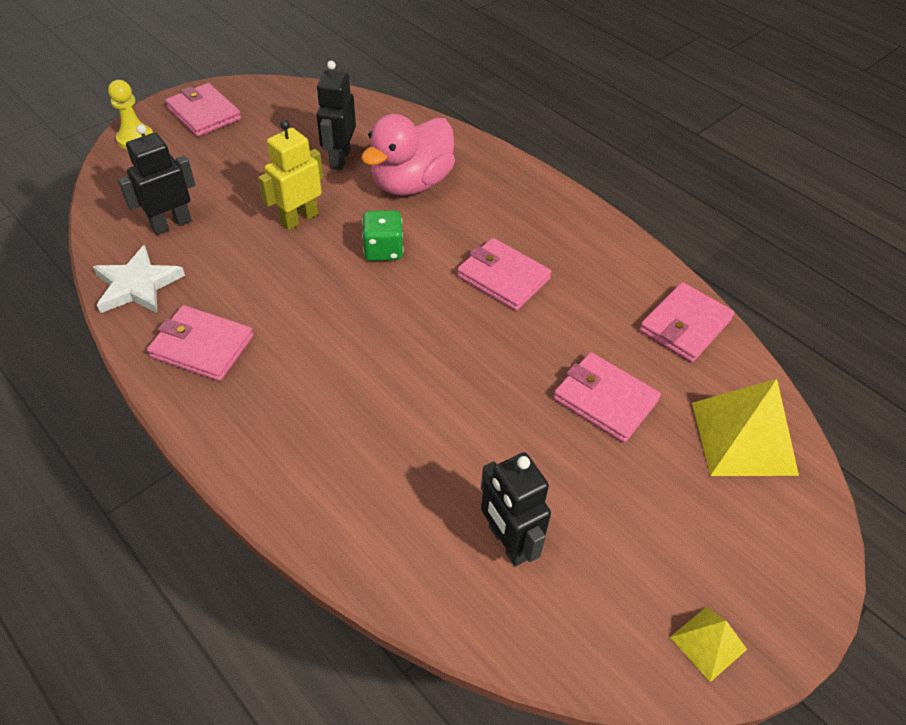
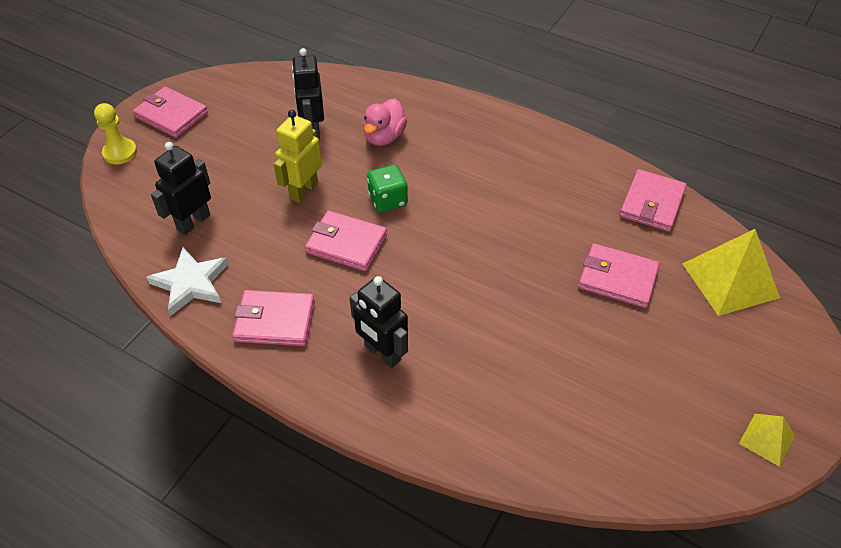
camera: 15 degrees left, 0 degrees up
(411, 183) = (384, 137): pink duck -> pink duck, size x0.63
(503, 277) = (496, 200): pink wallet -> pink wallet (346, 244)
(508, 542) = (593, 409): black robot -> black robot (382, 353)

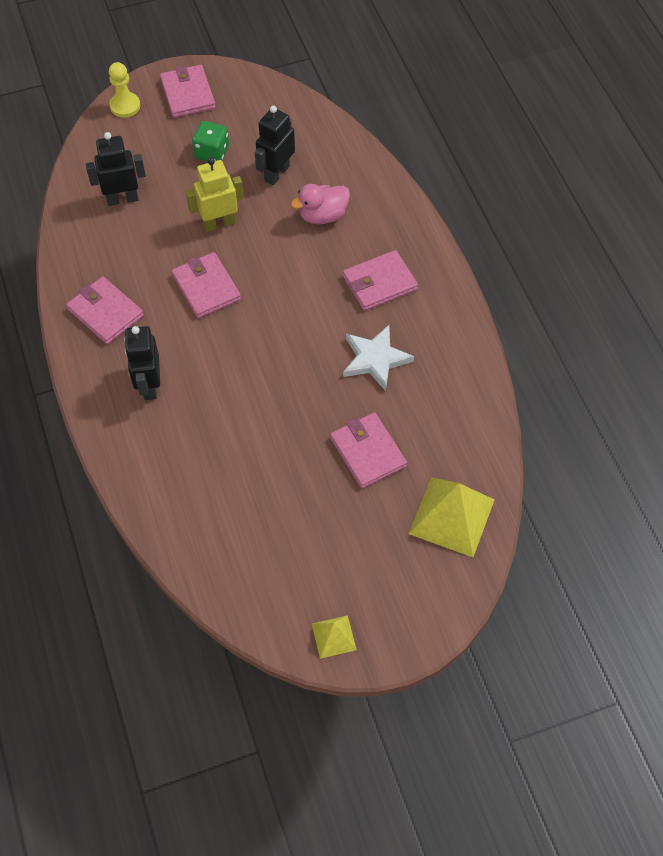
camera: 40 degrees right, 10 degrees up
(191, 283) = (80, 247): white star -> white star (375, 359)
(388, 200) = (270, 272): green dice -> green dice (212, 153)
(652, 203) = (467, 415): pink wallet -> pink wallet (379, 283)

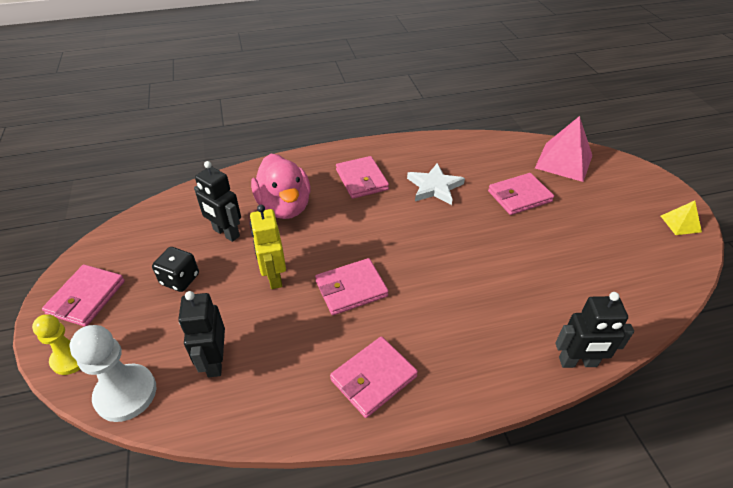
camera: 85 degrees left, 15 degrees down
(92, 150) = (126, 394): none -> white pawn
(149, 385) = (467, 338): black robot -> black robot (578, 362)
(188, 94) = (86, 297): pink wallet -> pink wallet turned 60 degrees counterclockwise
(212, 153) = (180, 279): green dice -> black dice
(323, 215) = (284, 206): pink duck -> pink duck, size x1.58
(451, 516) = (564, 161): yellow pyramid -> pink pyramid

